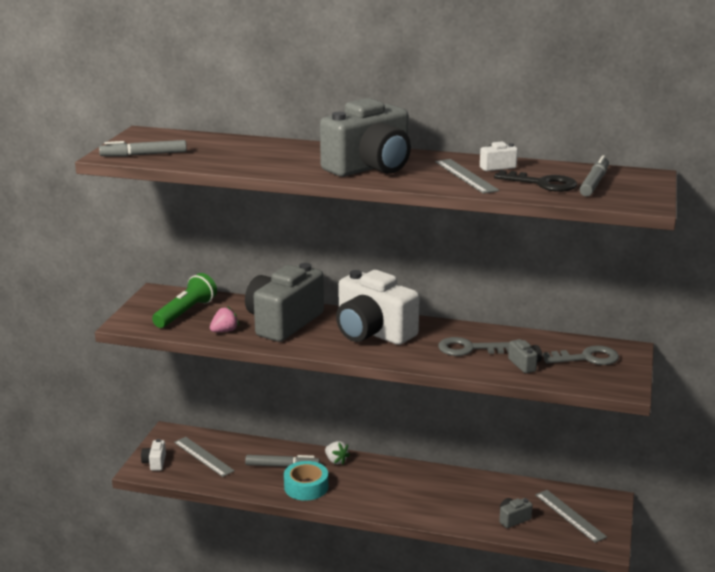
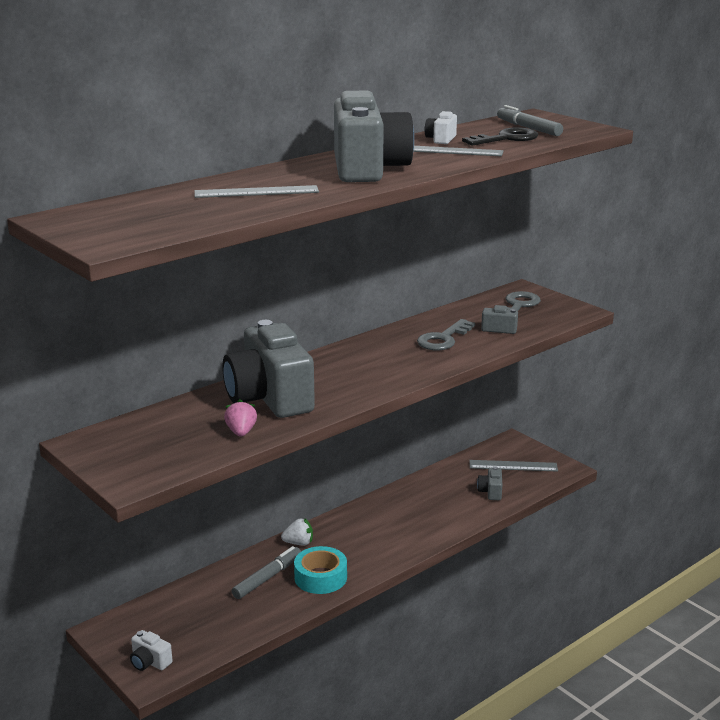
camera: 55 degrees left, 0 degrees up
(144, 155) = (141, 231): grey marker -> none
(185, 313) = (162, 440): green flashlight -> none
(203, 456) = (183, 622): grey ruler -> grey ruler (256, 192)
(372, 332) = (355, 365): white camera -> none

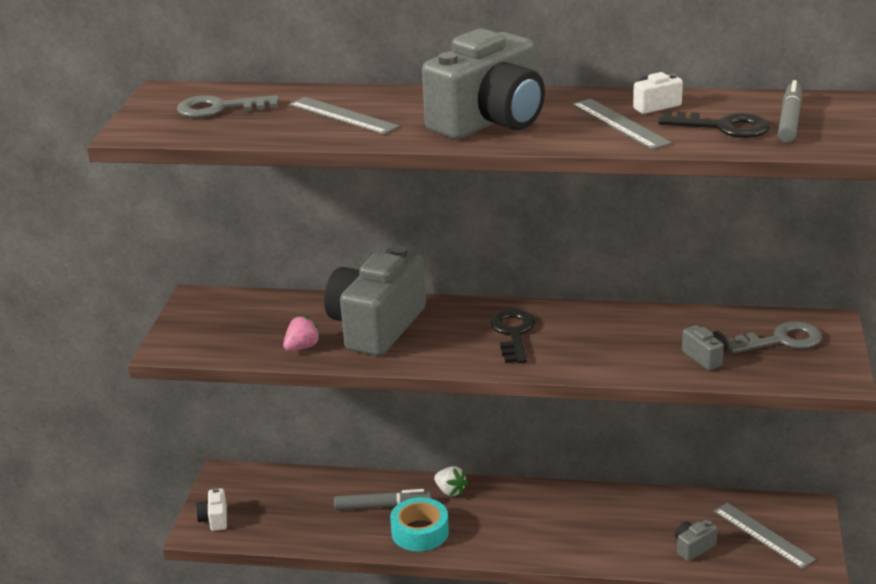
camera: 50 degrees right, 5 degrees up
(368, 363) = (513, 333): none -> black key
(443, 339) = (627, 342): grey key -> grey key (219, 108)

